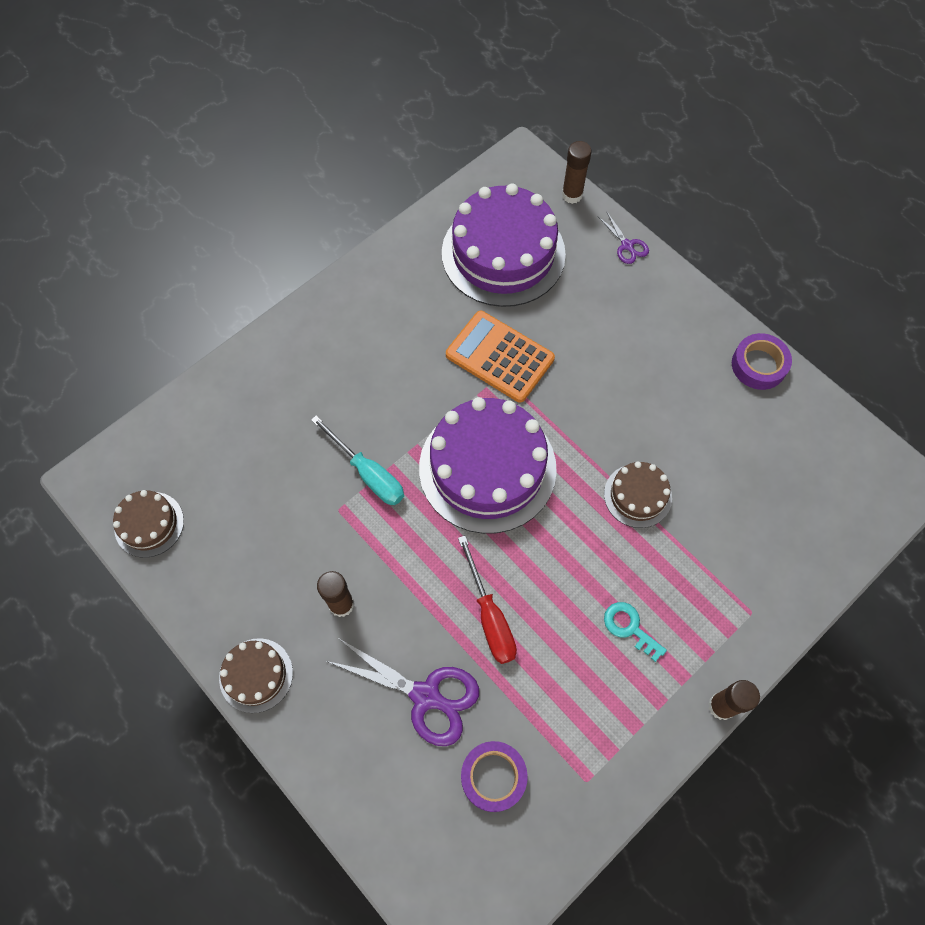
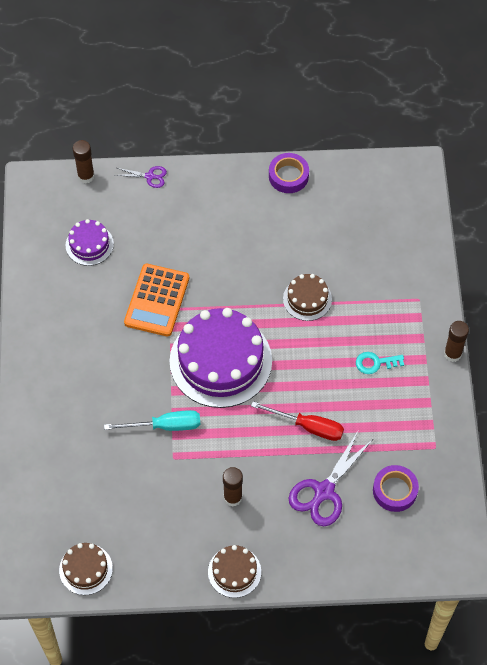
camera: 50 degrees left, 5 degrees down
(426, 696) = (324, 492): purple scissors -> purple scissors turned 150 degrees clockwise
(499, 357) = (157, 300): orange calculator -> orange calculator turned 60 degrees counterclockwise
(503, 253) = (89, 244): purple cake -> purple cake, size x0.49

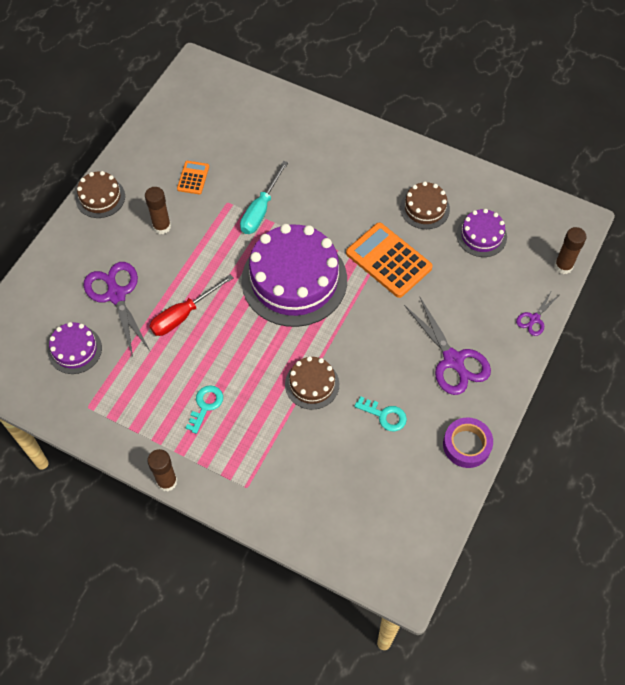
camera: 120 degrees right, 0 degrees up
(86, 569) = (178, 106): brown cake -> brown cake (424, 208)
(163, 503) = (193, 178): none -> orange calculator
(223, 214) = (453, 360): none -> purple scissors
(300, 238) = (385, 415): none -> turquoise key
(395, 490) = (75, 350): purple tape -> purple cake

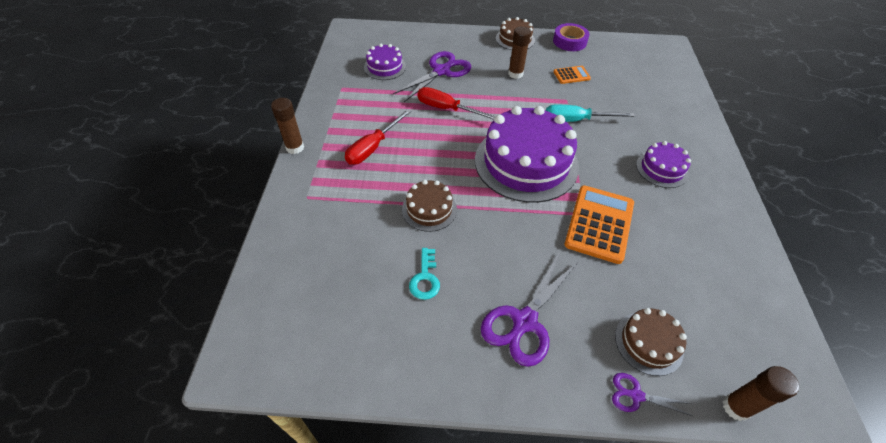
camera: 65 degrees right, 10 degrees down
(205, 405) = (373, 147): turquoise key -> red screwdriver
(424, 208) = (683, 234): brown cake -> brown cake (648, 343)
(466, 445) = (427, 372): purple tape -> purple tape (569, 41)
(481, 235) = (697, 298): purple cake -> purple cake (662, 169)

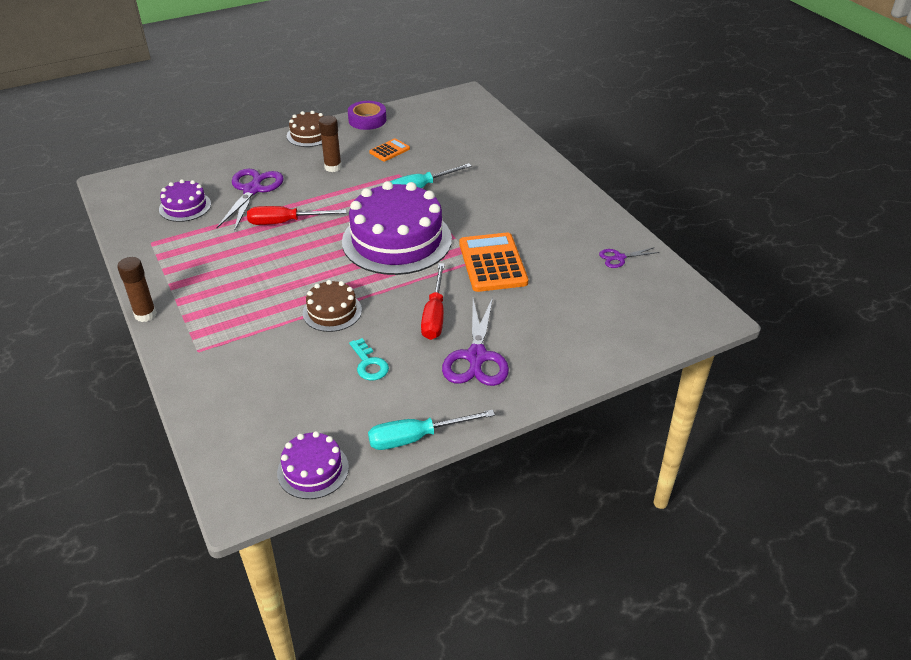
camera: 30 degrees left, 10 degrees down
(373, 147) = (233, 283): red screwdriver -> red screwdriver (434, 315)
(415, 384) = (416, 437): none -> turquoise screwdriver
(635, 395) = (591, 366): purple scissors -> purple scissors (619, 258)
(648, 343) = (580, 329): brown cake -> none
(662, 169) = (519, 201): purple cake -> purple cake (313, 470)
(736, 407) = (662, 341): brown glue stick -> none

